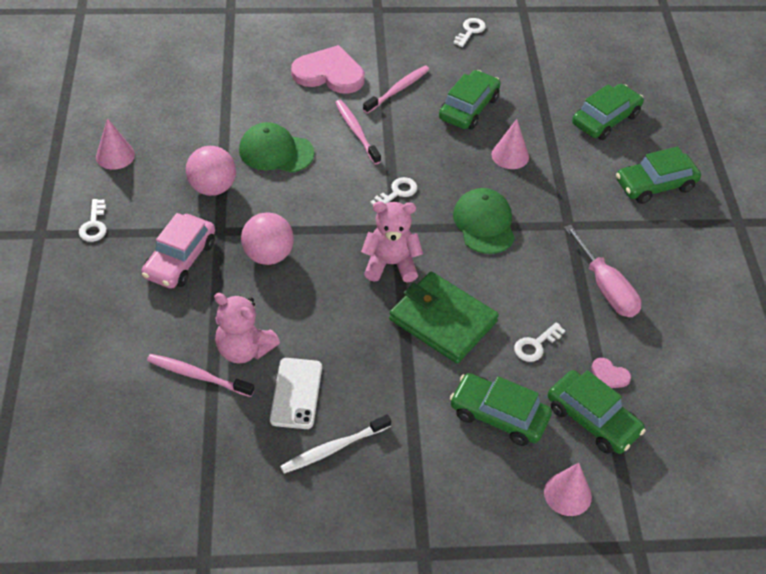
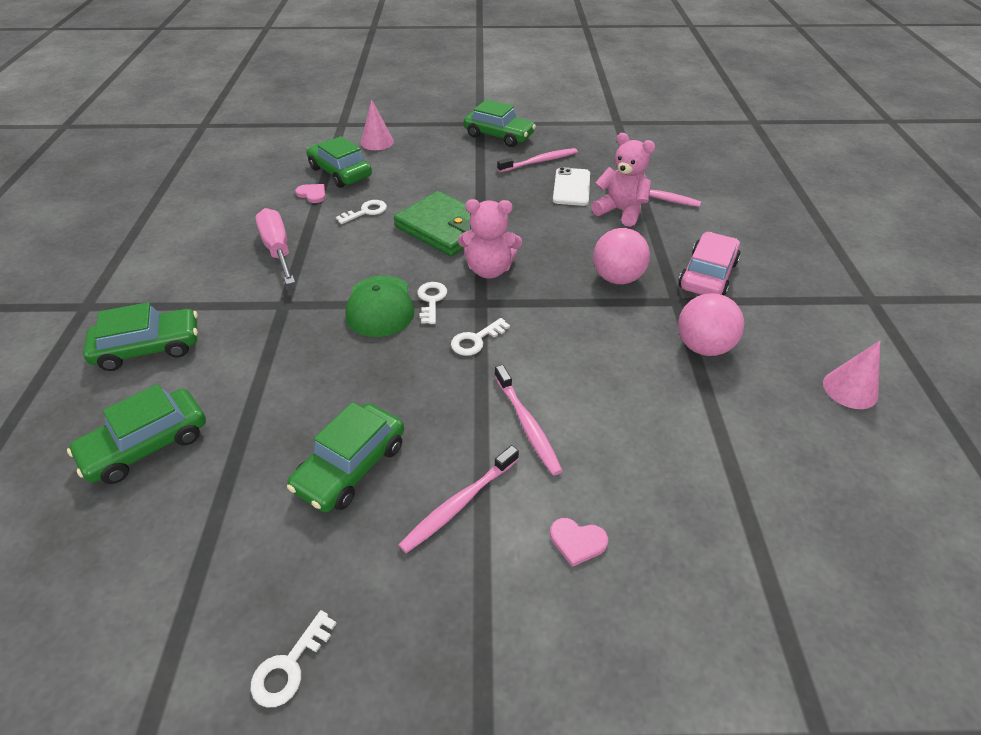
camera: 175 degrees left, 5 degrees down
(94, 225) = (818, 307): white key -> white key (431, 300)
(276, 152) = (636, 394): green cap -> none
(329, 73) = (577, 541): pink heart -> pink heart, size x0.44
(334, 448) = (539, 162): white toothbrush -> pink toothbrush
(498, 416) = (412, 175): green car -> green car (499, 135)
(510, 155) = (317, 387): pink cone -> none

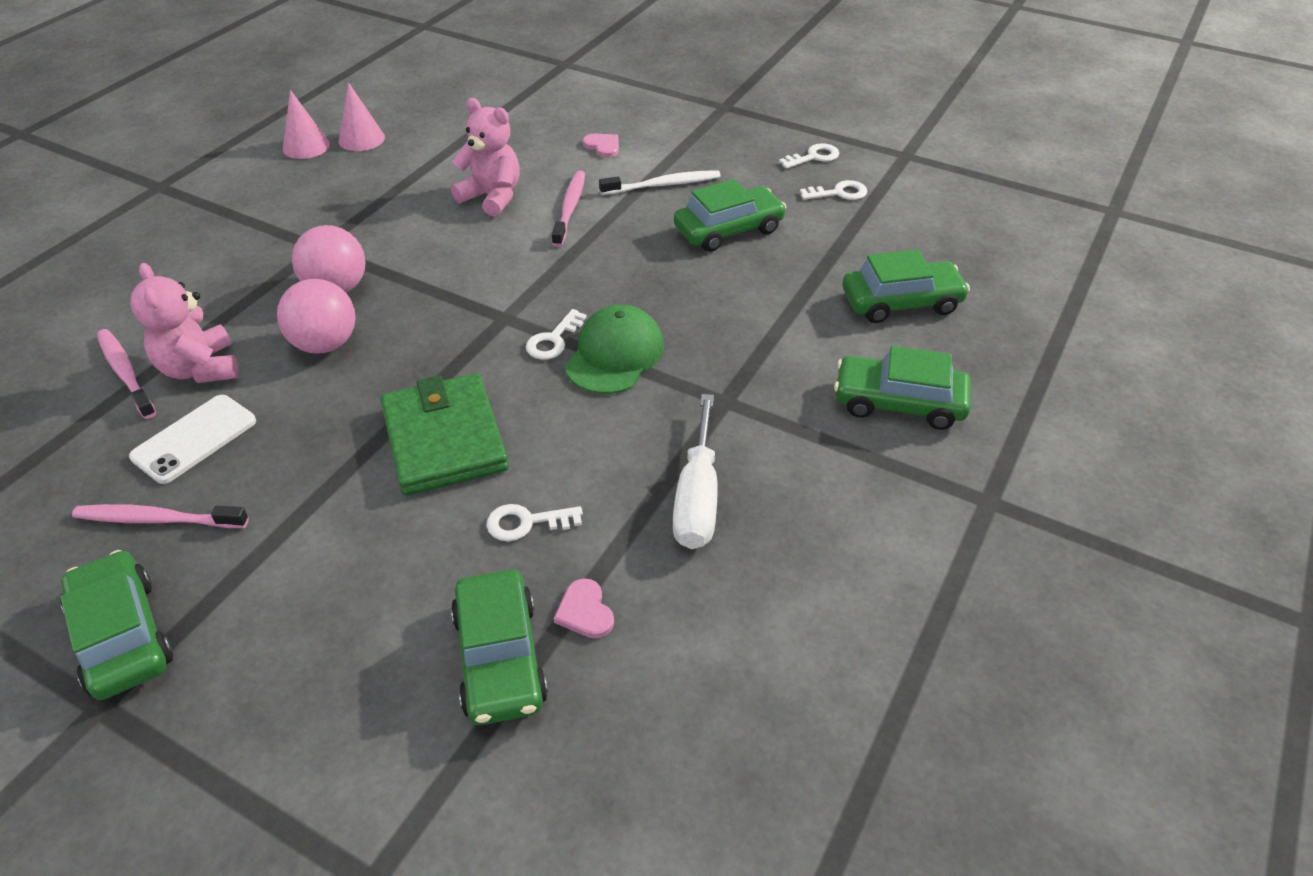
camera: 150 degrees left, 0 degrees up
(278, 249) = (697, 497): pink screwdriver -> white screwdriver
(377, 142) = (357, 741): pink cone -> pink cone (361, 139)
(459, 503) = (662, 185): pink toothbrush -> white toothbrush
(476, 340) = (547, 283): white key -> white key (839, 193)
(489, 270) = (455, 352): pink teddy bear -> pink teddy bear (492, 197)
(703, 347) = (360, 206): pink ball -> pink ball (325, 344)
(707, 275) = (249, 257): pink car -> none

